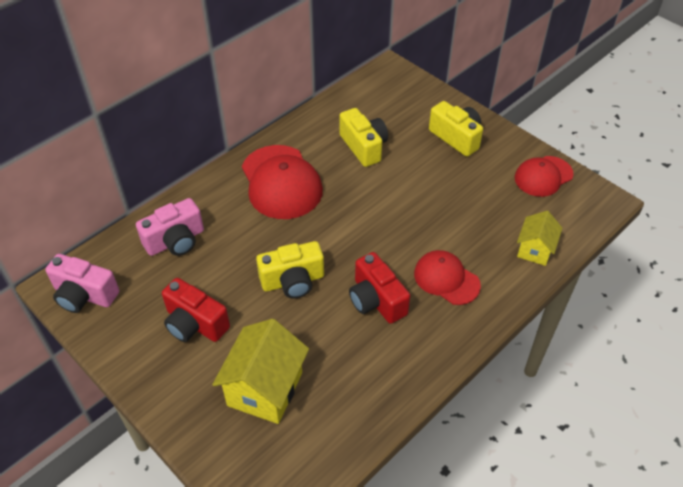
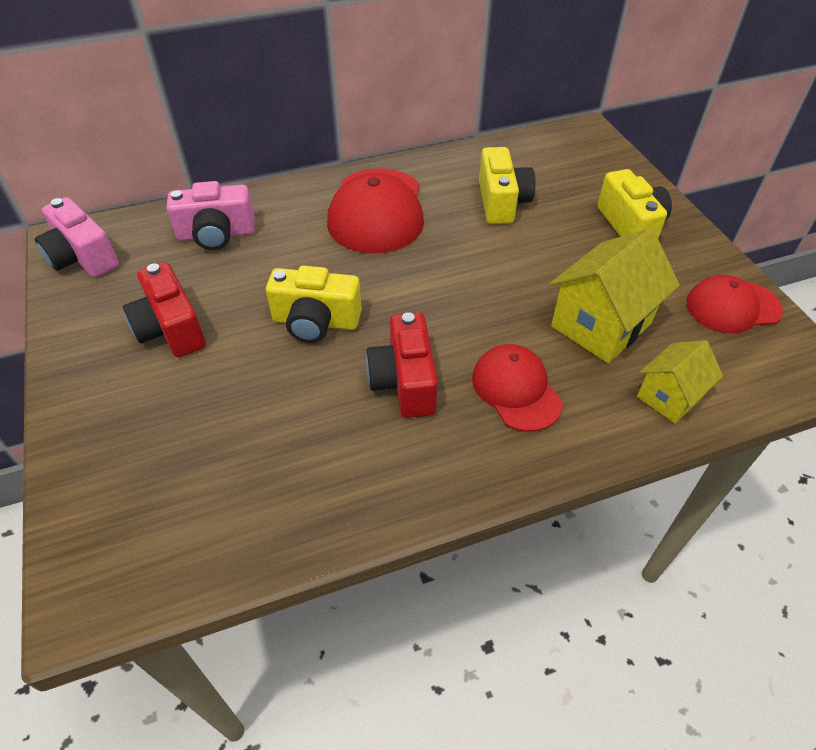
camera: 25 degrees right, 0 degrees up
(265, 389) = (193, 436): yellow house -> yellow house (601, 325)

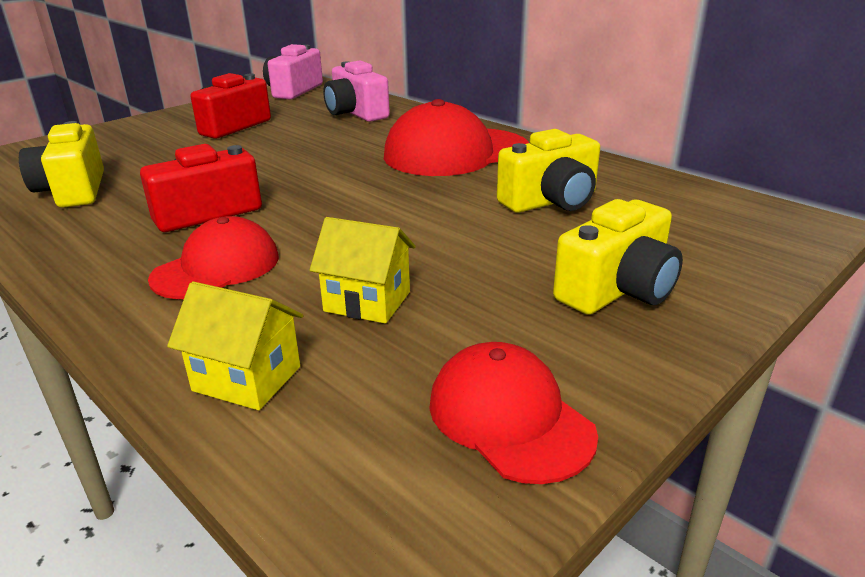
camera: 65 degrees right, 20 degrees down
(316, 322) = (269, 164): yellow camera -> yellow camera (73, 190)
(601, 325) = (367, 301): yellow house -> yellow house, size x0.60

